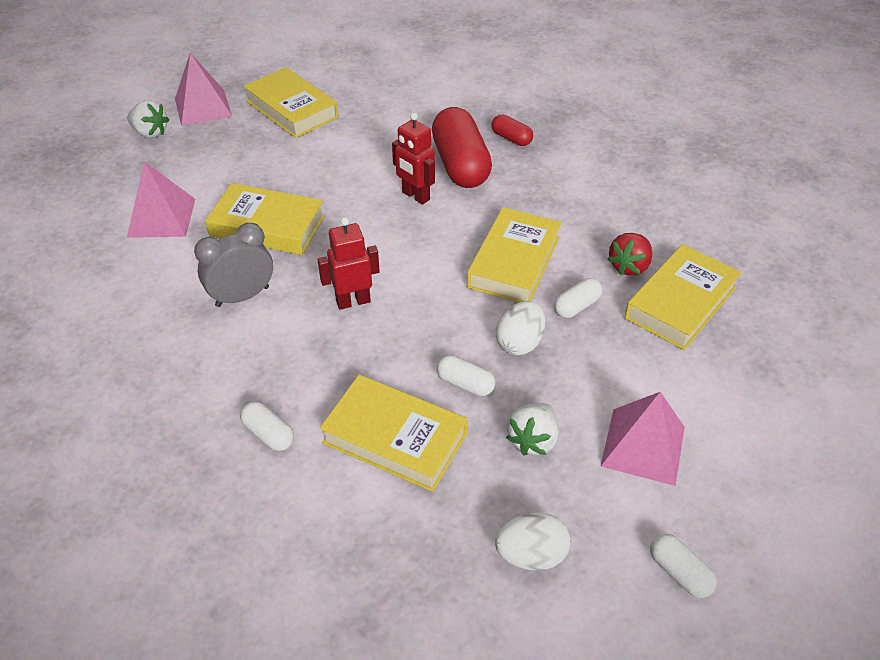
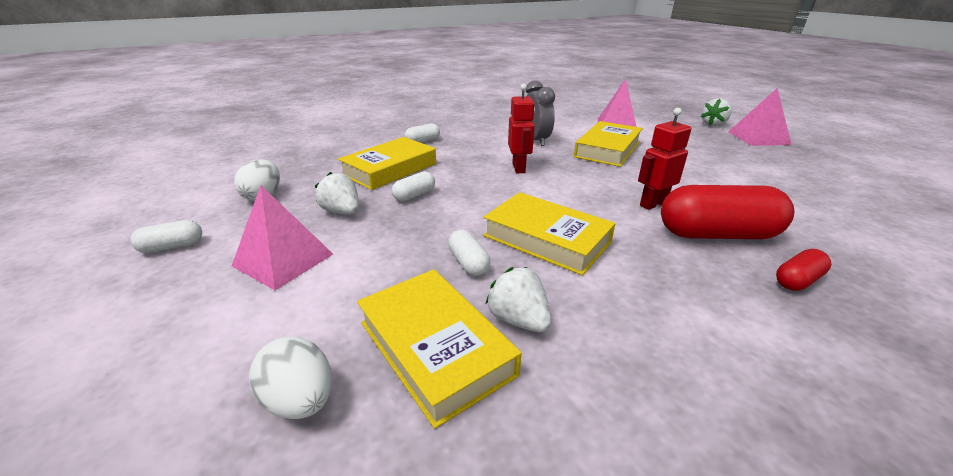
camera: 105 degrees right, 15 degrees down
(292, 109) = (778, 165): yellow book -> none
(519, 343) = (440, 223): white egg -> white egg (300, 400)
(629, 266) = (518, 319): red strawberry -> white strawberry

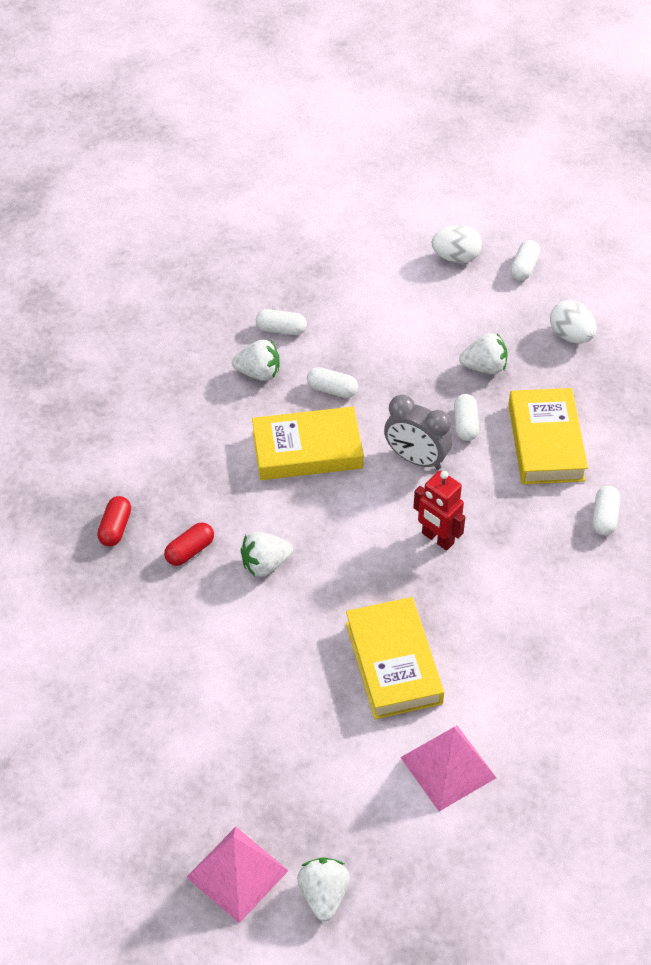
camera: 135 degrees right, 20 degrees up
(283, 260) = (442, 310): pink pyramid -> none
(300, 400) = (305, 273): white egg -> white egg (456, 257)
(435, 348) = (281, 329): yellow book -> white capsule
(536, 140) = (493, 623): grey clock -> grey clock (416, 459)
(653, 204) = (265, 564): red robot -> white strawberry
(717, 234) = (190, 551): red capsule -> red capsule, size x0.47

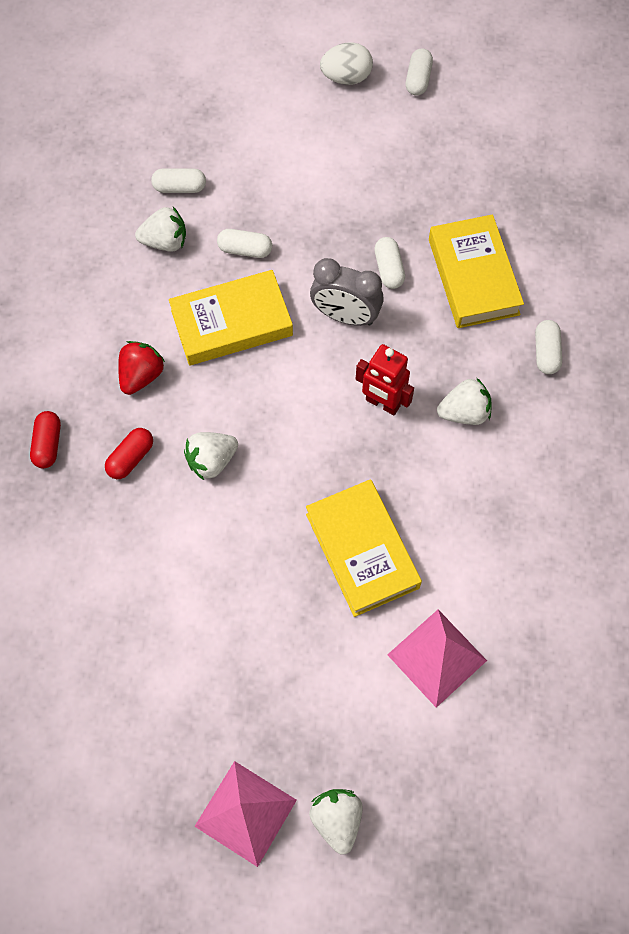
camera: 10 degrees left, 15 degrees up
(214, 482) = (141, 375): none -> red strawberry
(484, 367) = (397, 200): white strawberry -> white strawberry (464, 412)
(570, 336) = (478, 151): white egg -> none

